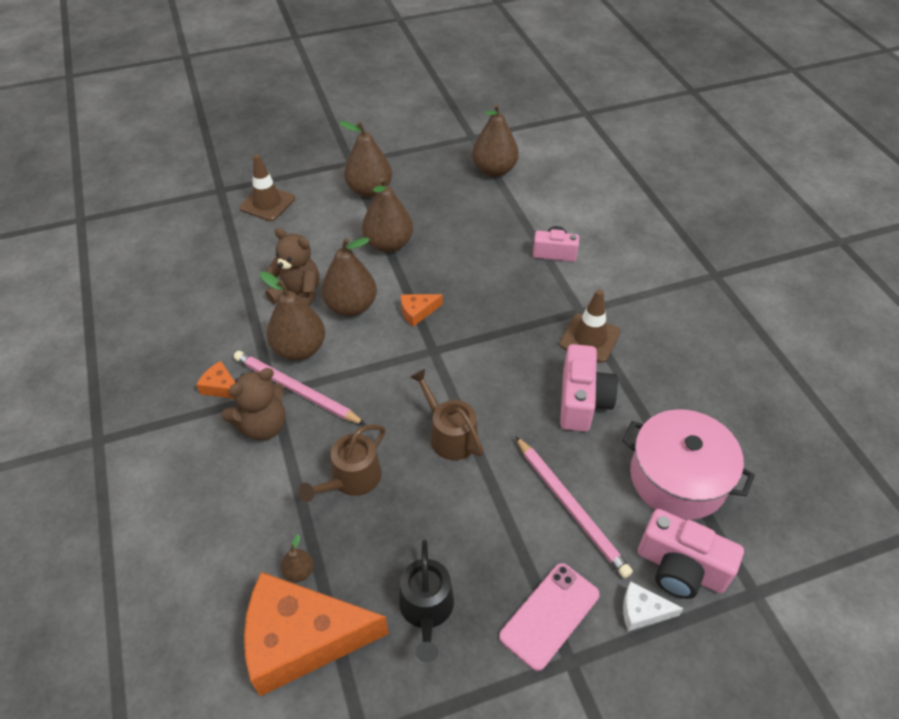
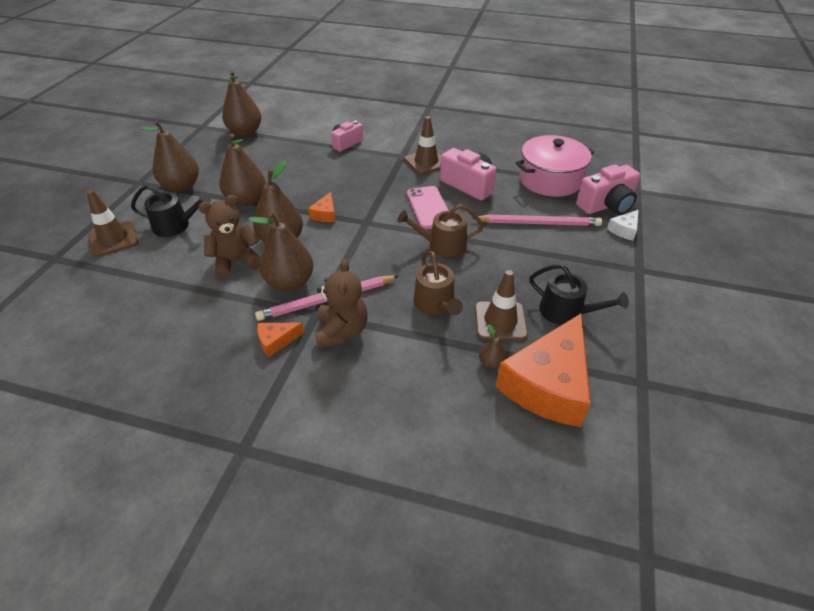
camera: 55 degrees left, 5 degrees down
(314, 225) = (176, 225): none -> black watering can
(366, 550) = (500, 321): none -> brown traffic cone
(549, 615) = (605, 263): pink phone -> pink phone (429, 208)

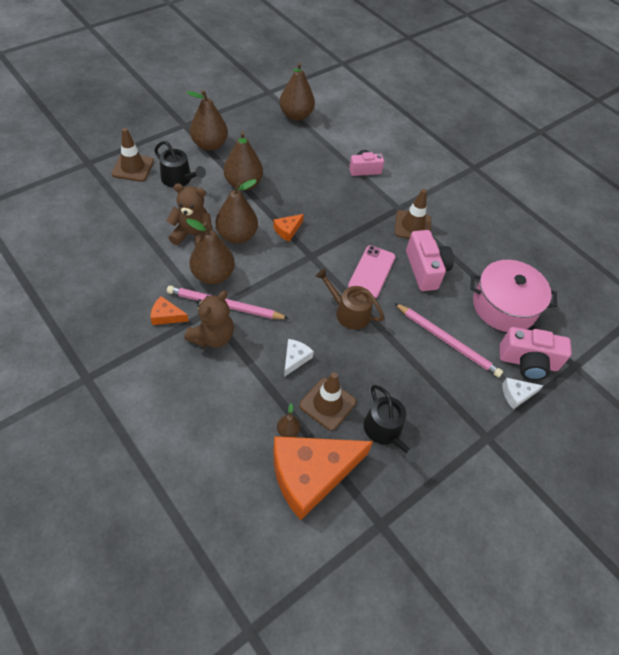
camera: 30 degrees right, 10 degrees up
(436, 304) = (295, 359): brown watering can -> white cheese

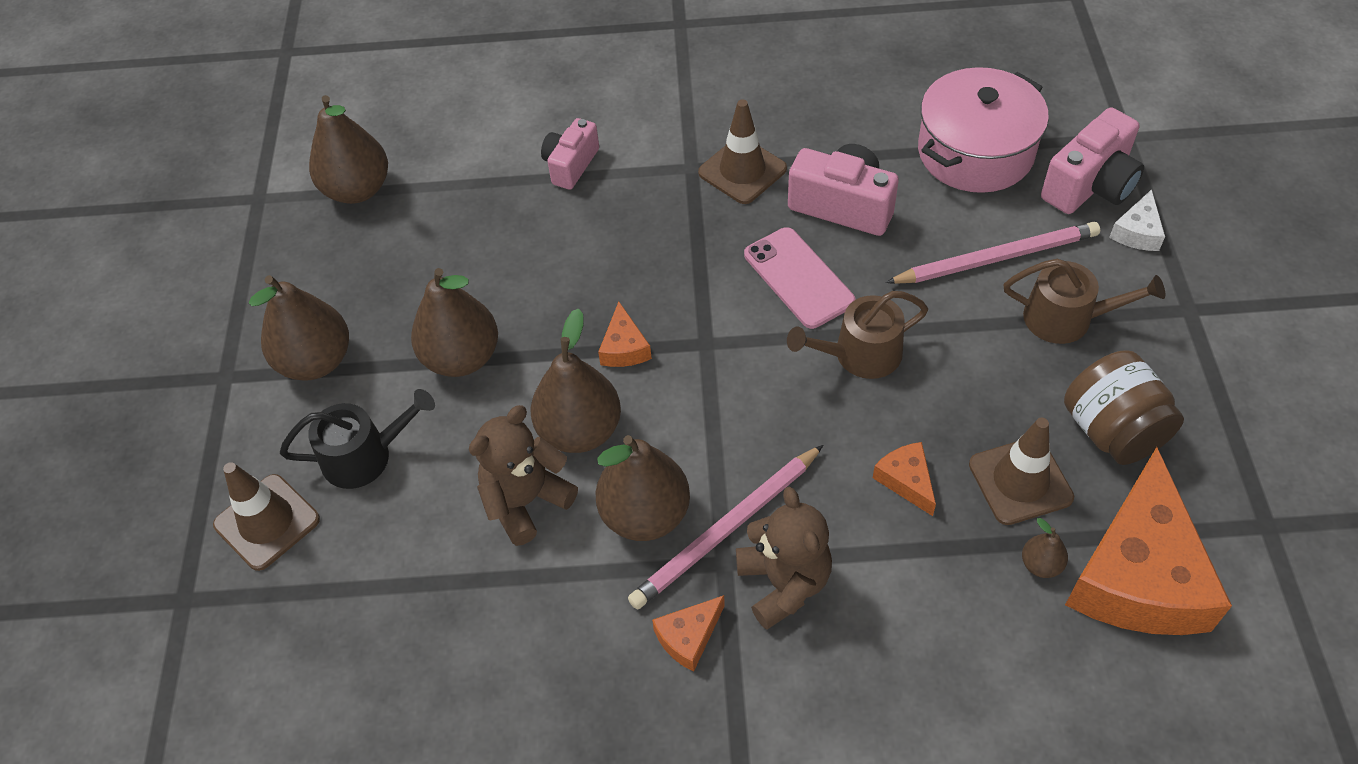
camera: 45 degrees left, 0 degrees up
(295, 359) = (906, 480): white cheese -> orange cheese
(385, 431) = (1112, 430): black watering can -> brown jar
(436, 385) = (1066, 318): none -> brown watering can

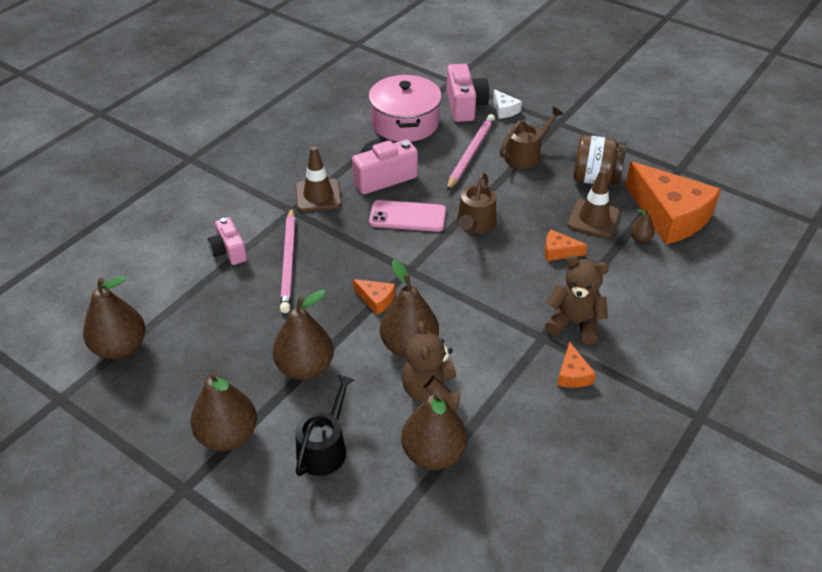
camera: 55 degrees left, 10 degrees down
(267, 522) = (321, 522): brown traffic cone -> none
(645, 514) = (487, 350): brown pear -> brown pear (433, 454)
(727, 529) = (525, 325): pink pencil -> pink pencil (289, 261)

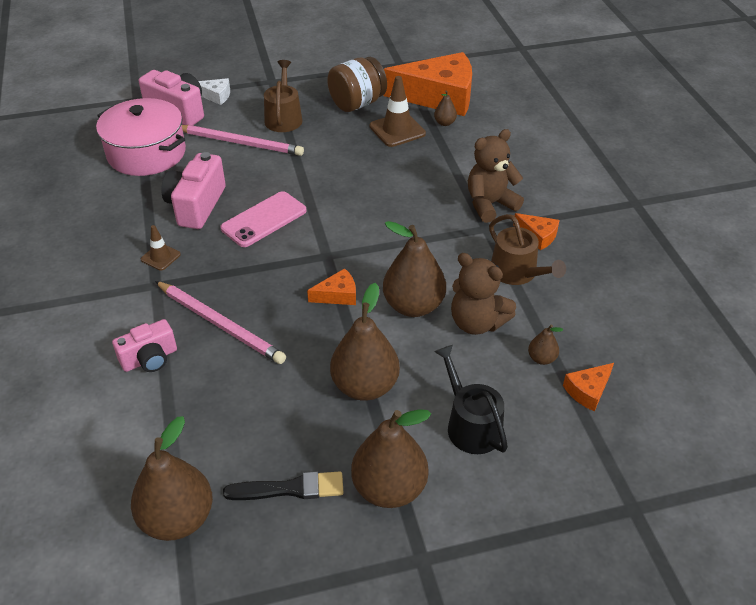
camera: 50 degrees left, 0 degrees up
(185, 385) = (290, 488): none -> black brush
(229, 251) = (150, 359): pink camera -> pink camera turned 45 degrees counterclockwise
(318, 195) = (160, 257): brown traffic cone -> brown traffic cone, size x0.57
(433, 454) = (541, 358): brown pear -> brown pear, size x0.46
(470, 154) = (240, 143): pink pencil -> pink pencil turned 135 degrees clockwise
(475, 224) = (323, 189): brown watering can -> brown watering can (517, 273)
(559, 251) = (409, 166): orange cheese -> orange cheese (588, 391)

